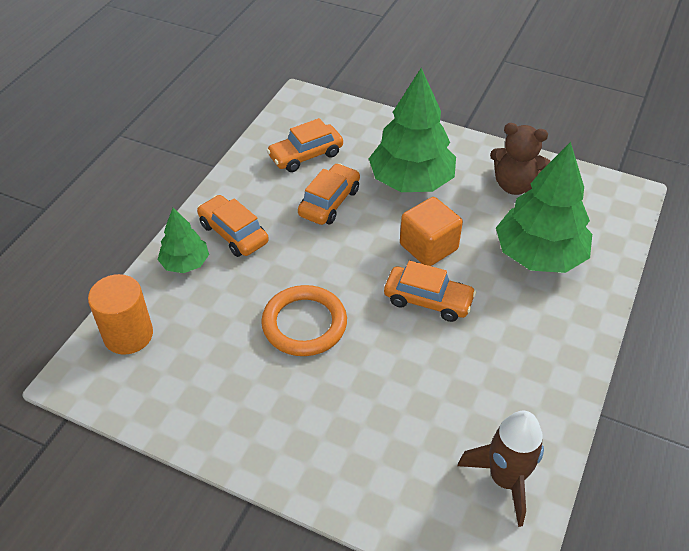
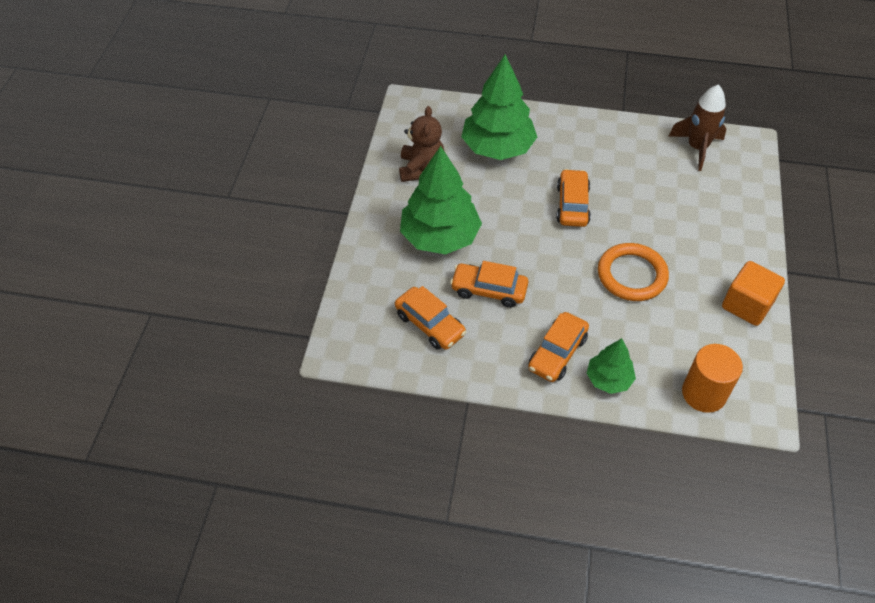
camera: 105 degrees left, 5 degrees up
(428, 247) = (516, 213): orange cube -> orange cube (747, 305)

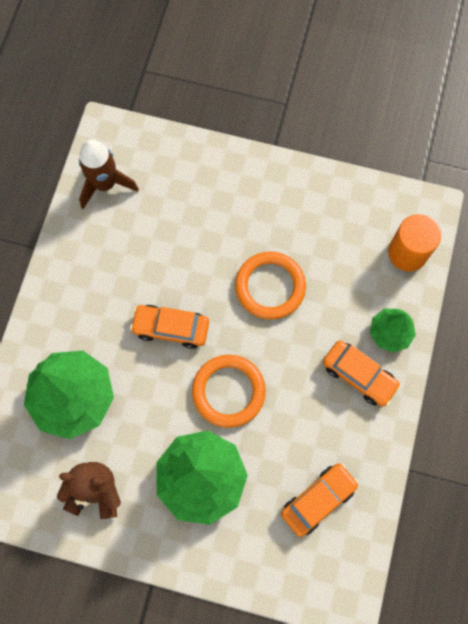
camera: 85 degrees left, 20 degrees up
(489, 290) = (279, 433): orange car -> none
(521, 250) = (228, 391): none -> orange ring
(747, 305) = (313, 191): orange cube -> none

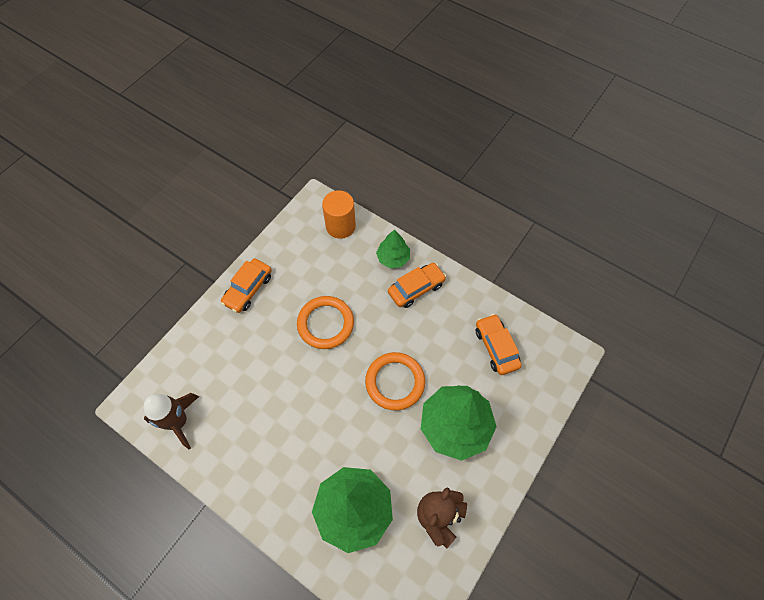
camera: 70 degrees left, 10 degrees down
(171, 328) = (327, 409): orange car -> orange car (248, 289)

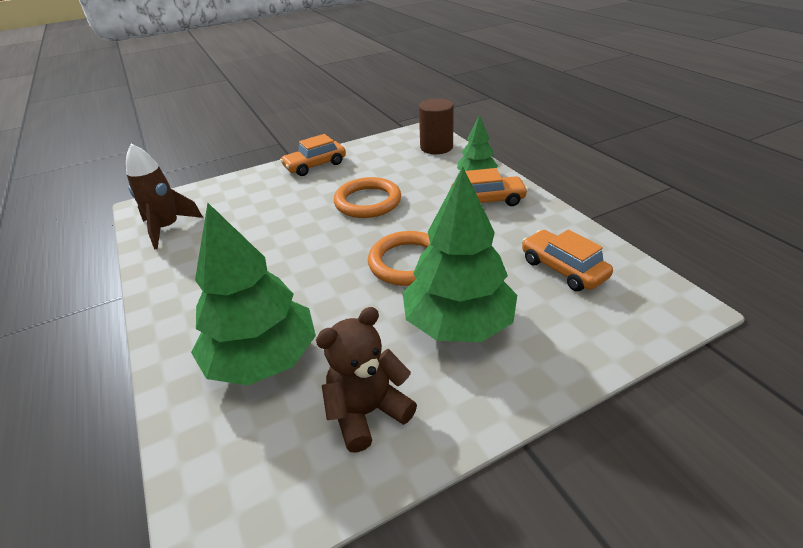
camera: 30 degrees right, 25 degrees down
(340, 226) = (436, 147): orange cylinder -> brown cylinder
(496, 347) = (563, 269): orange car -> orange car turned 45 degrees counterclockwise

